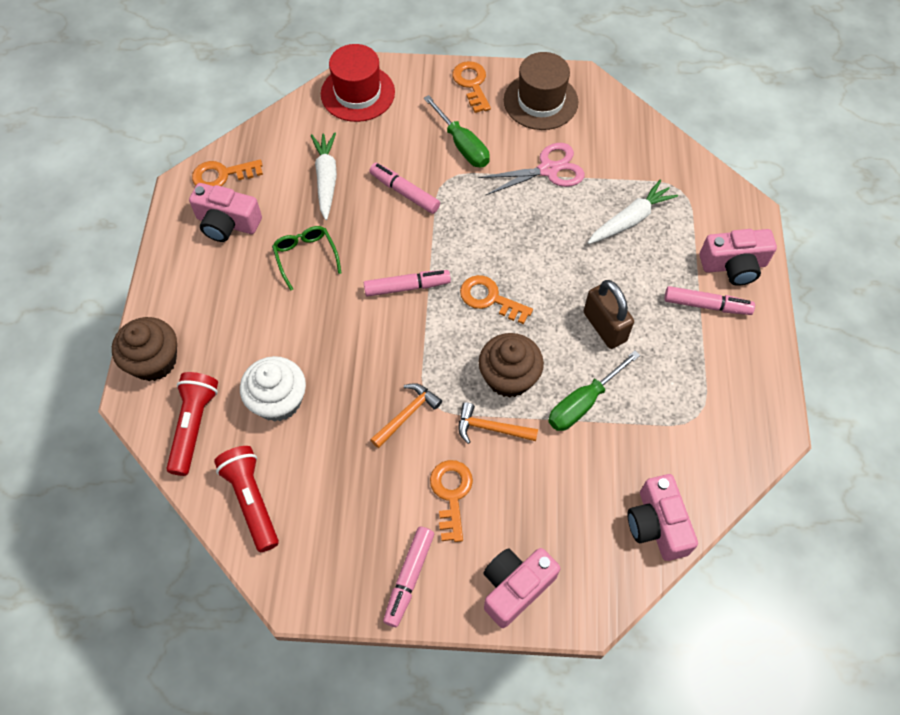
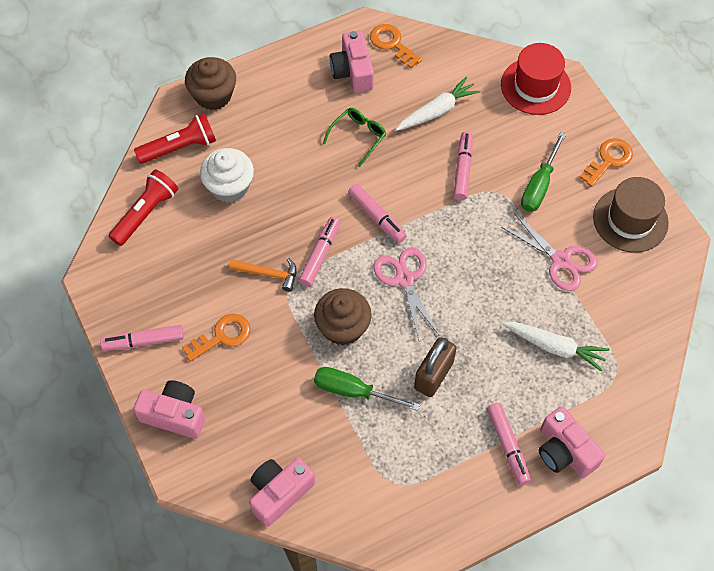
camera: 60 degrees right, 0 degrees up
(416, 357) = (320, 255): none -> pink marker
(490, 298) = (404, 279): orange key -> pink scissors
(491, 428) = (291, 336): orange hammer -> none

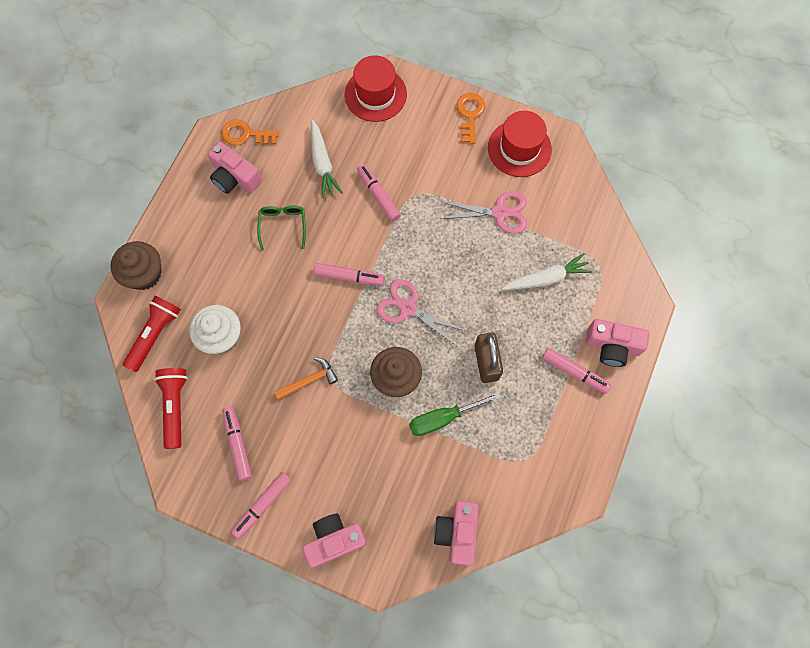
camera: 40 degrees left, 10 degrees up
(222, 336) = (317, 454): orange key -> none
(320, 255) = (333, 337): pink marker -> pink marker (238, 444)
(437, 111) = (323, 164): white carrot -> white carrot turned 150 degrees clockwise
(539, 186) = (440, 169): green screwdriver -> none
(630, 220) = (519, 148): brown hat -> red hat

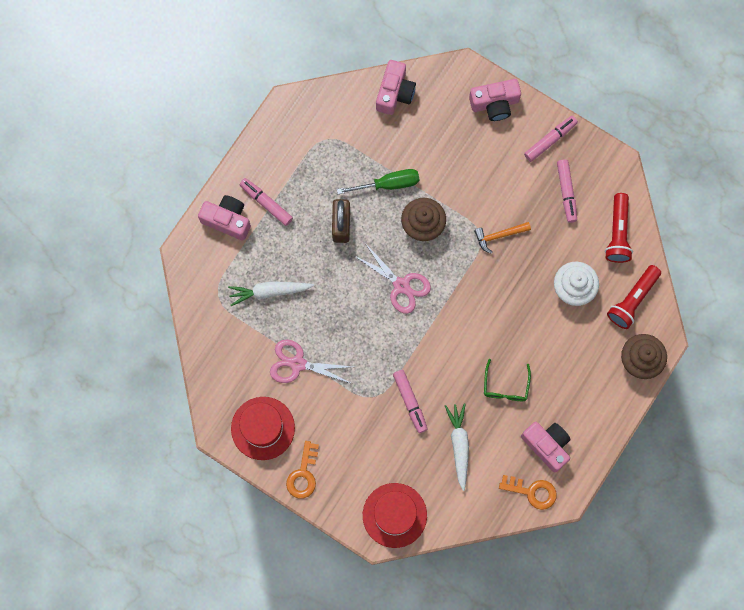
camera: 170 degrees left, 5 degrees up
(349, 277) = (450, 324): pink marker -> none

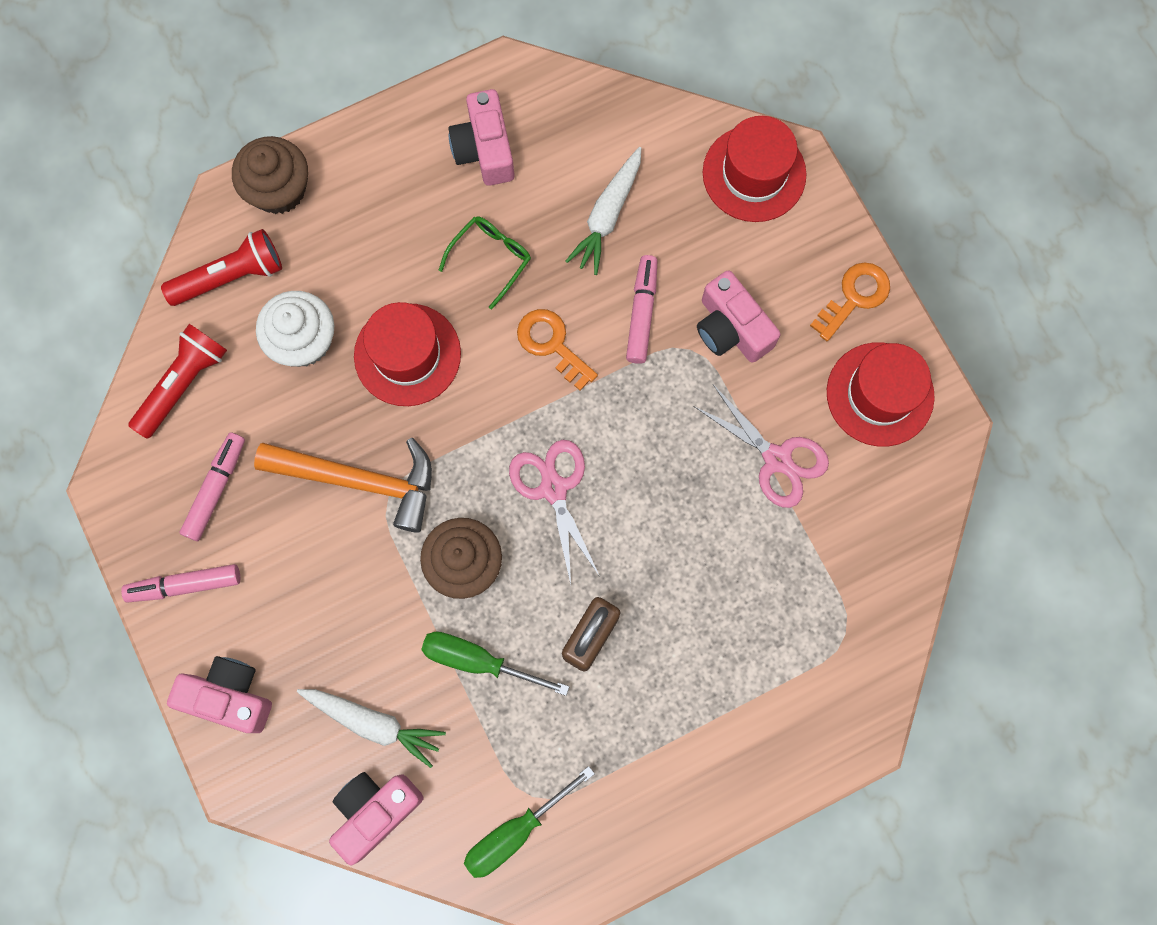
camera: 150 degrees left, 0 degrees up
(227, 220) = (767, 750): pink camera -> pink camera (731, 328)
(266, 203) = (689, 741): pink marker -> none
(269, 292) = (761, 594): white carrot -> white carrot (373, 723)
(325, 119) = (514, 832): none -> green screwdriver
(499, 236) = (360, 480): orange hammer -> orange hammer, size x1.83
(516, 311) = (407, 354): none -> red hat
(532, 492) = (544, 101): orange key -> orange key (552, 344)

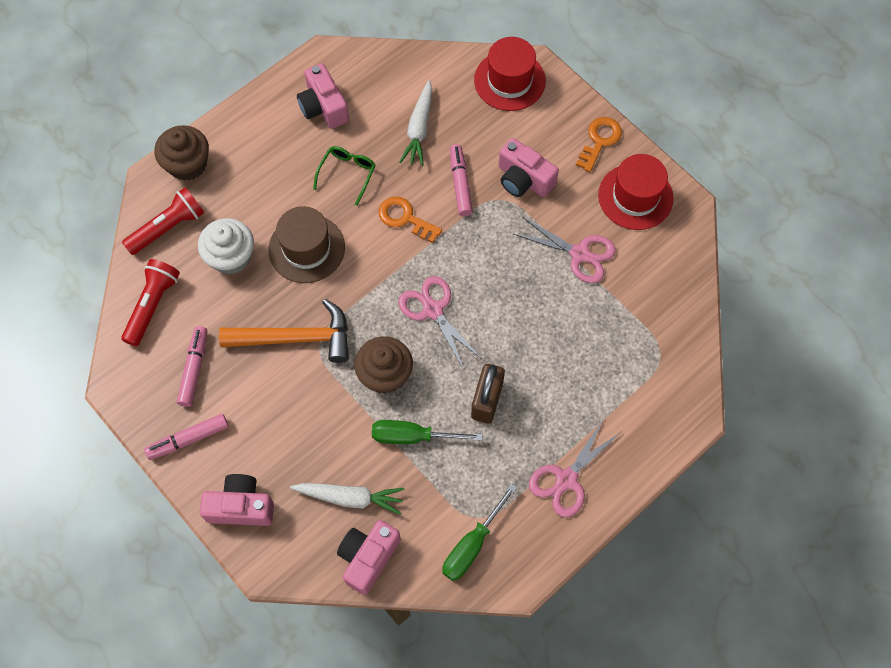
camera: 15 degrees left, 10 degrees down
(407, 354) = (306, 248): red hat -> brown hat
(665, 776) = (566, 479): none -> pink scissors

